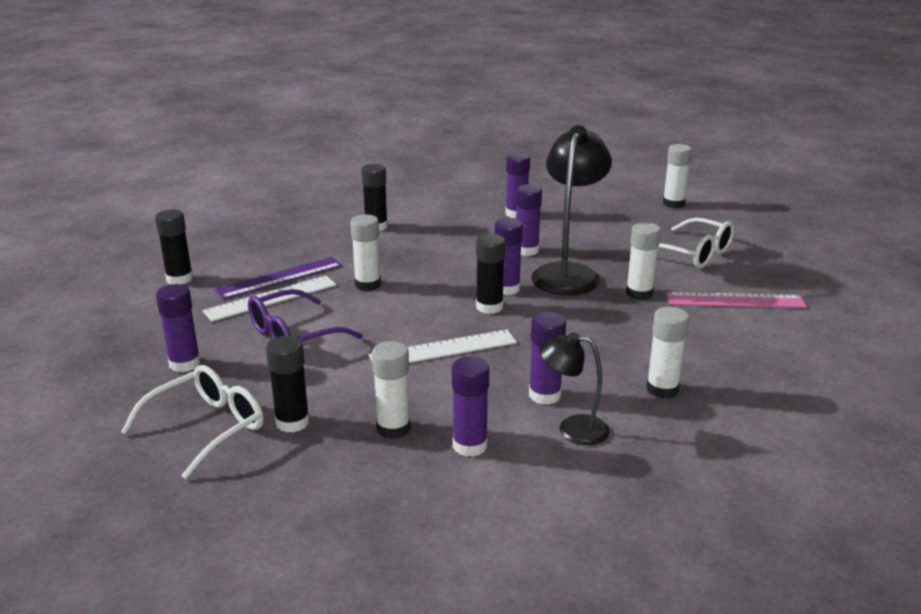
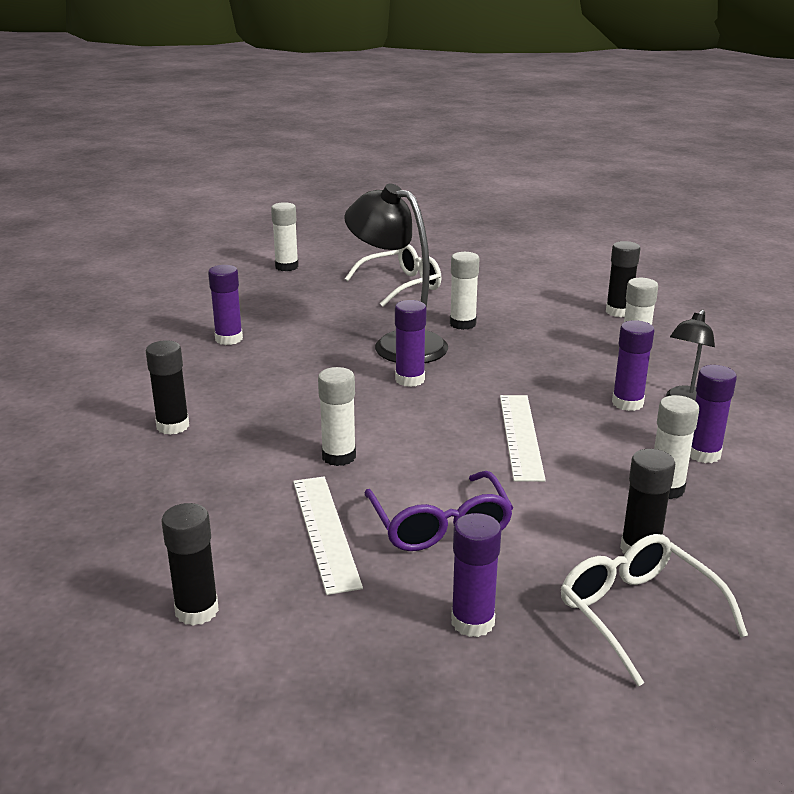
camera: 70 degrees left, 0 degrees up
(280, 278) = (268, 518): purple ruler -> none
(489, 307) = (444, 396): black glue stick -> black glue stick (618, 312)
(526, 250) = (328, 352): purple glue stick -> none
(735, 300) = (500, 292): pink ruler -> none

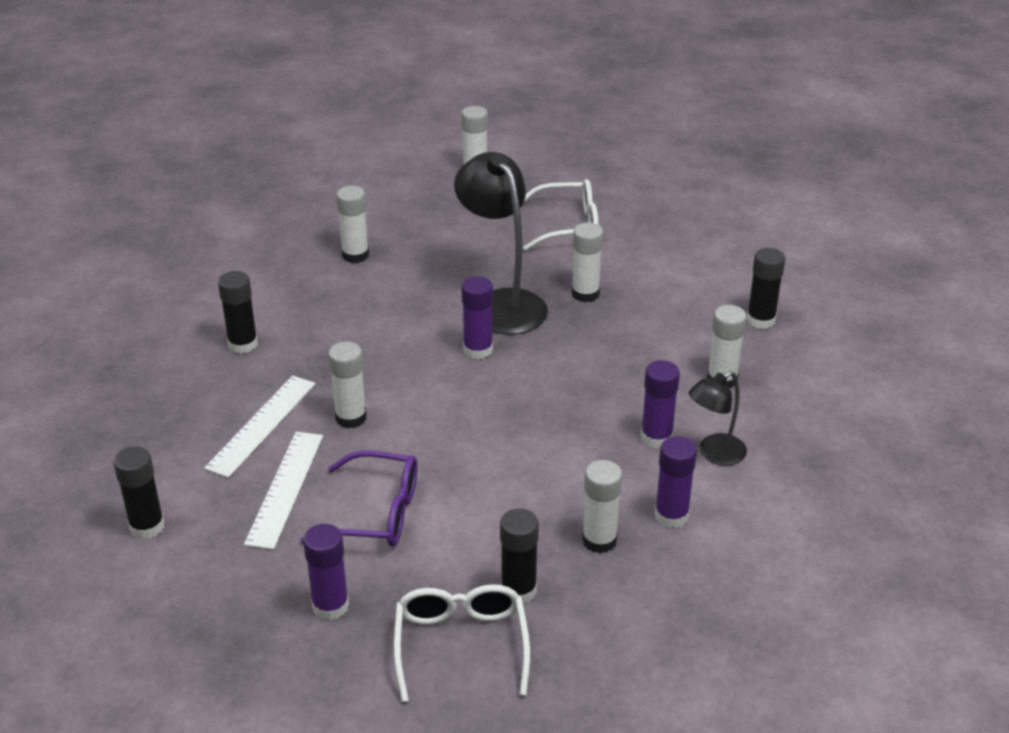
camera: 25 degrees right, 10 degrees up
(229, 339) = (355, 255): purple glue stick -> white glue stick
(440, 526) = (376, 513): purple glasses -> purple glasses turned 90 degrees counterclockwise
(521, 436) = (523, 444): white ruler -> white ruler (262, 425)

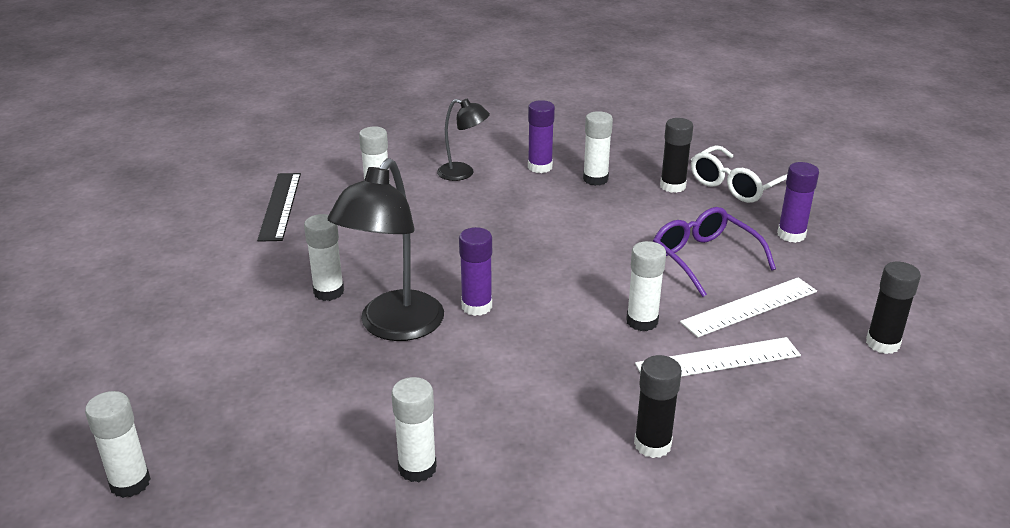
camera: 130 degrees left, 5 degrees down
(568, 226) = (210, 353): white glasses -> none
(656, 437) = (475, 196): purple glue stick -> none
(760, 320) = (280, 206): black glue stick -> black ruler

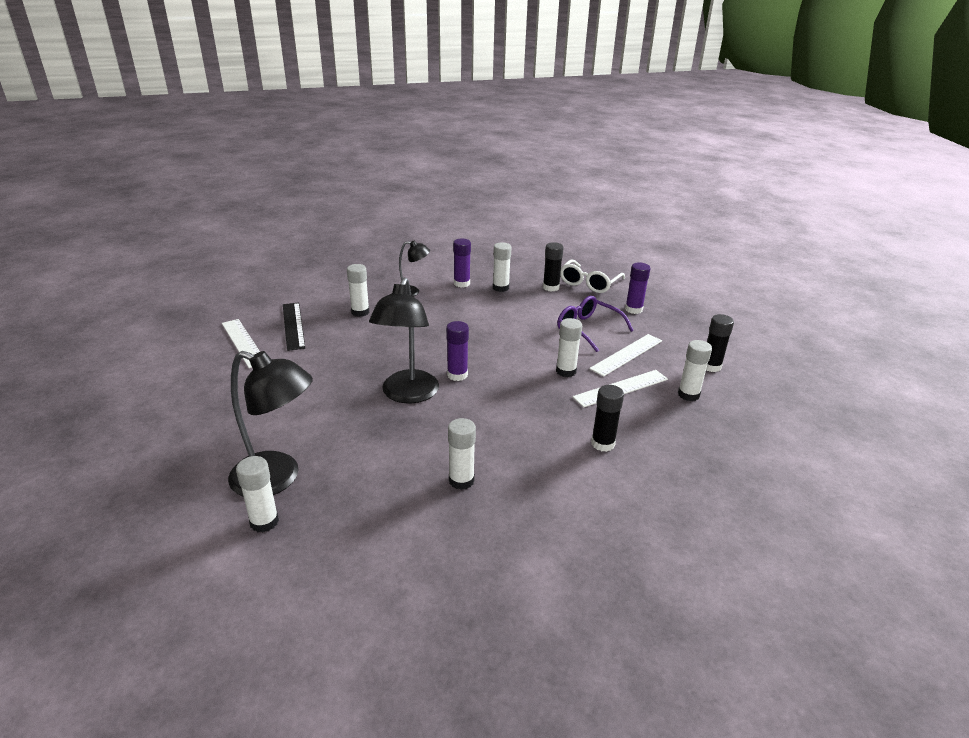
camera: 15 degrees left, 0 degrees up
(171, 424) = (277, 479): none -> black lamp
(205, 223) = (243, 342): none -> white ruler
(328, 292) = (352, 378): white glue stick -> white glue stick (688, 395)

